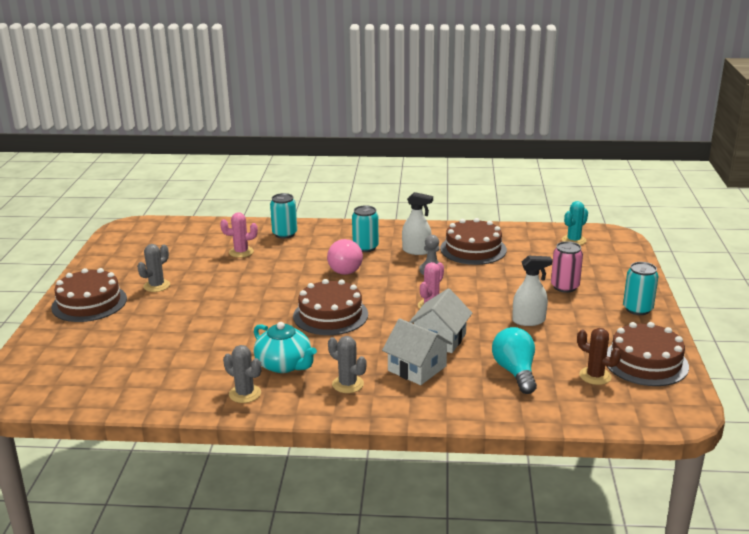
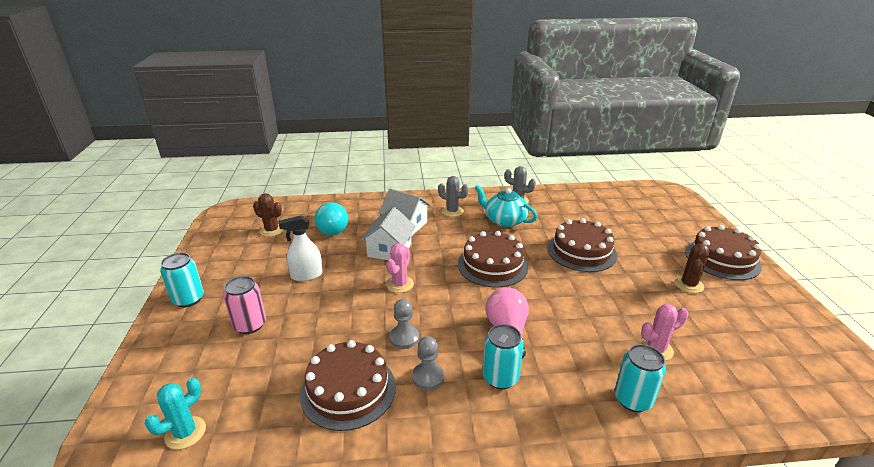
camera: 170 degrees right, 5 degrees up
(156, 286) = (688, 285): grey cactus -> brown cactus
(416, 251) = (428, 377): white spray bottle -> grey pawn
(645, 362) = (224, 244): brown cake -> brown cake (581, 251)

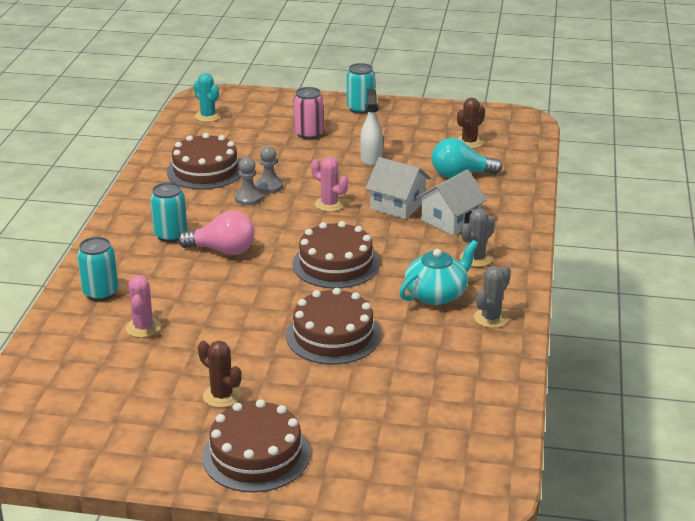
camera: 105 degrees right, 0 degrees up
(428, 377) = (195, 203): grey pawn -> grey pawn (269, 186)

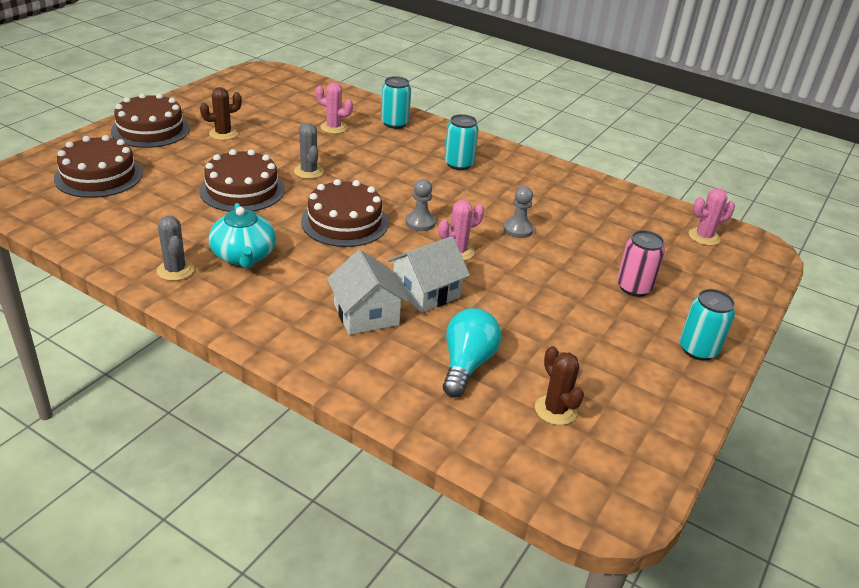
camera: 110 degrees right, 5 degrees up
(205, 170) = (572, 206): brown cake -> brown cake (99, 176)
(208, 116) = (704, 237): turquoise cactus -> pink cactus
(222, 250) = (415, 179): pink light bulb -> none
(248, 198) = (500, 213): grey pawn -> grey pawn (420, 223)
(371, 158) = (548, 311): white spray bottle -> none
(476, 258) = (279, 302): grey cactus -> grey cactus (309, 171)

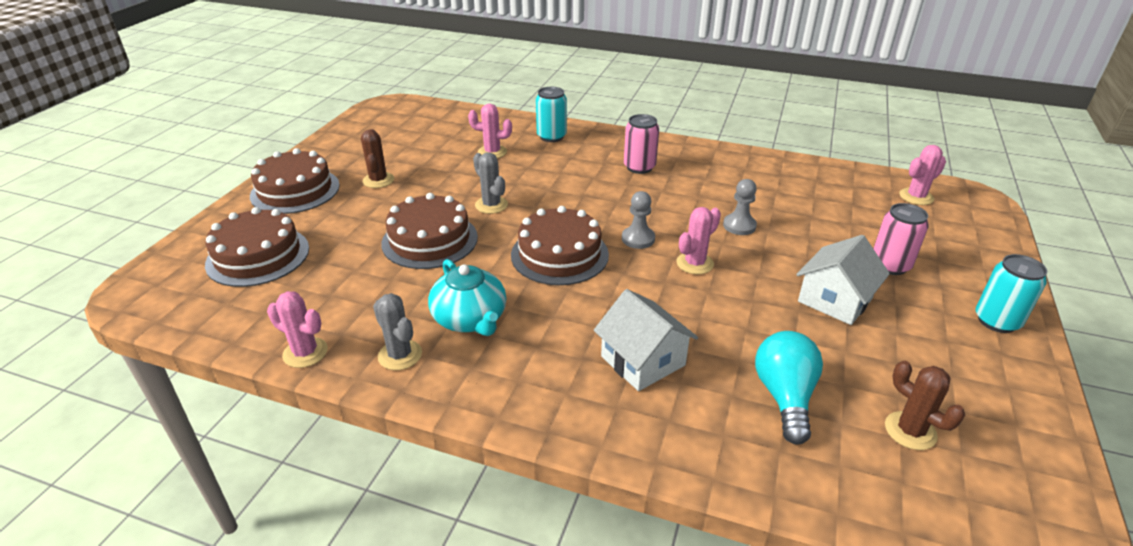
camera: 10 degrees left, 0 degrees up
(104, 254) = (305, 353): none -> pink cactus
(223, 134) = (378, 180): brown cactus -> brown cactus turned 60 degrees counterclockwise
(426, 292) = (690, 318): white house -> white house (835, 300)
(459, 164) = (639, 167): turquoise can -> pink can

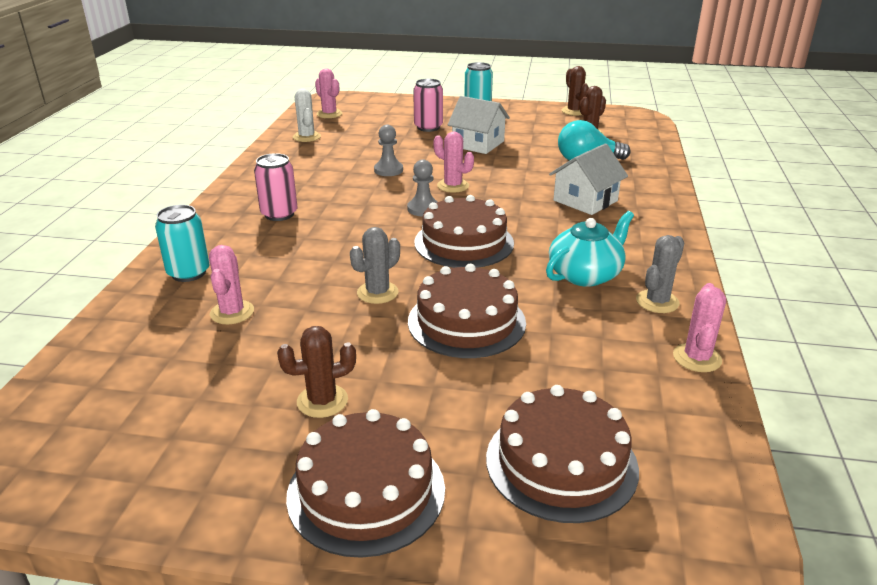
camera: 100 degrees left, 5 degrees down
(832, 182) = (306, 137): none -> white cactus
(1037, 441) = (574, 111): none -> brown cactus

